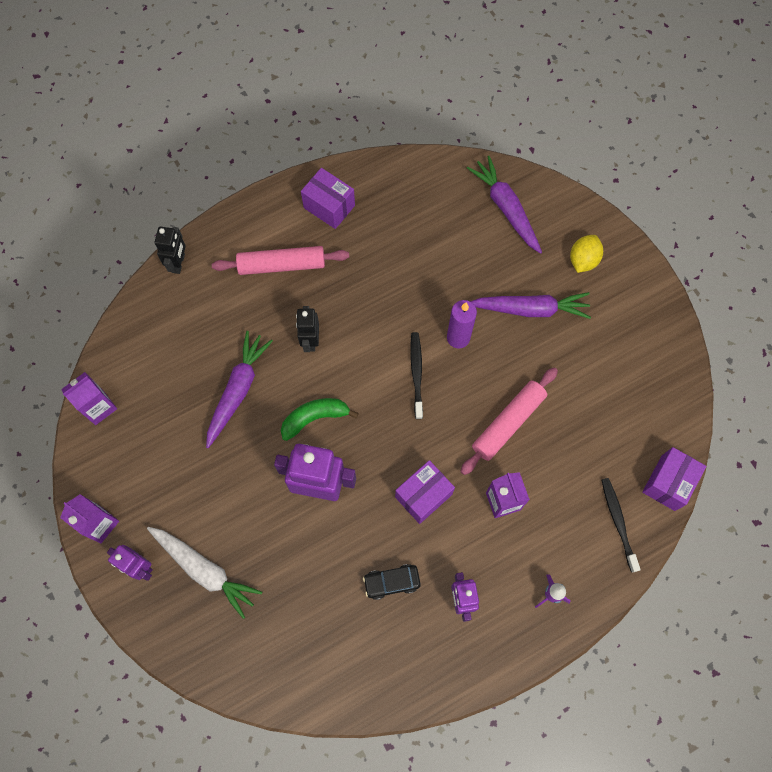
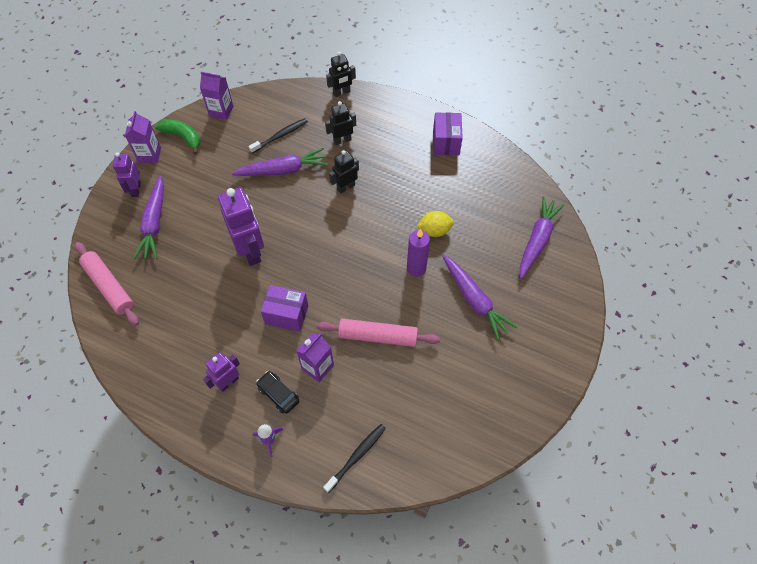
camera: 55 degrees right, 10 degrees down
(204, 570) = (154, 223): white carrot -> purple carrot
(245, 305) = (342, 140): none -> black robot
(282, 265) = (384, 142): pink rolling pin -> pink rolling pin (109, 287)
(314, 418) = (295, 221): green banana -> green banana (182, 137)
(391, 582) = (213, 331): black car -> black car (278, 394)
(416, 373) = (370, 259): black toothbrush -> black toothbrush (280, 136)
(583, 260) = (542, 312): yellow lemon -> yellow lemon (434, 231)
(668, 483) = (414, 475): purple box -> none

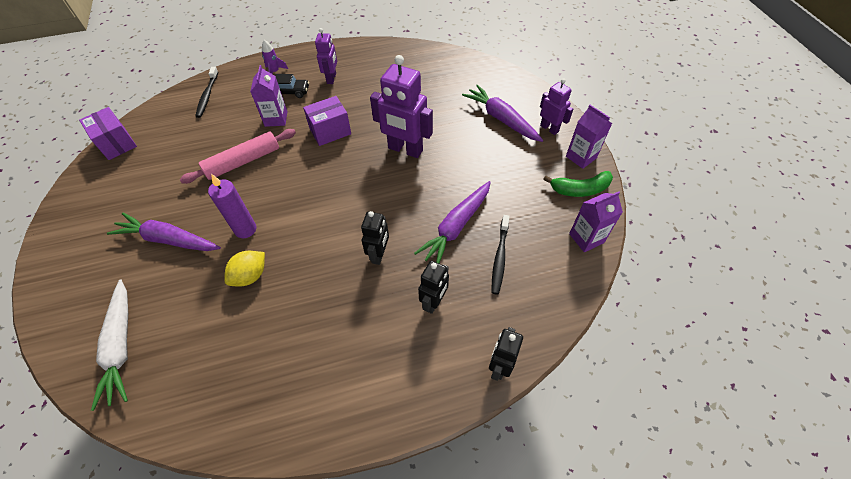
camera: 140 degrees right, 5 degrees down
(109, 287) = (474, 71): pink rolling pin -> none
(446, 142) = (310, 398): purple box -> purple box (117, 144)
(537, 241) = (121, 345): purple carrot -> white carrot

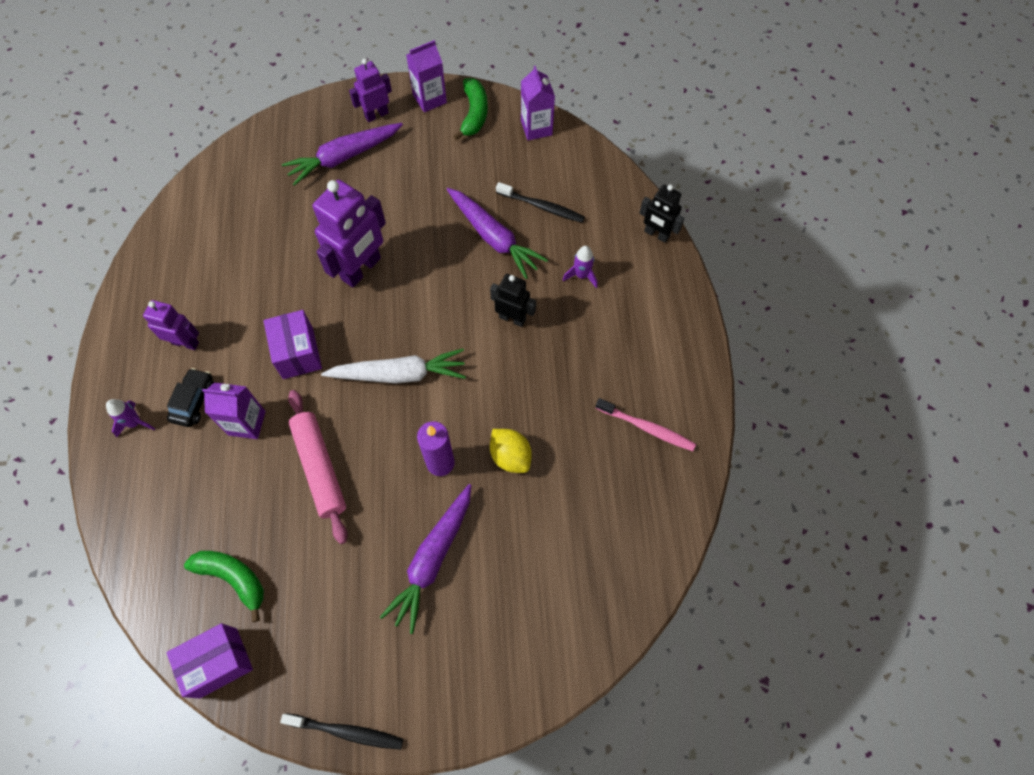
camera: 80 degrees left, 10 degrees up
(121, 345) = (574, 598): white carrot -> white carrot (398, 374)
(169, 137) = (233, 578): none -> green banana
(207, 96) = (154, 526): black toothbrush -> black toothbrush (346, 732)
(278, 386) = (647, 428): none -> pink toothbrush
(434, 302) = (581, 275): black robot -> purple rocket

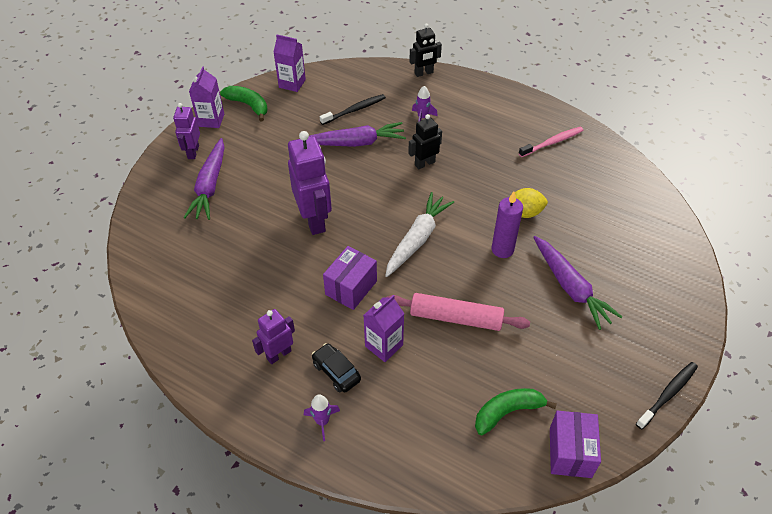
camera: 55 degrees left, 15 degrees down
(298, 353) = (351, 288): purple box -> purple box turned 75 degrees counterclockwise

